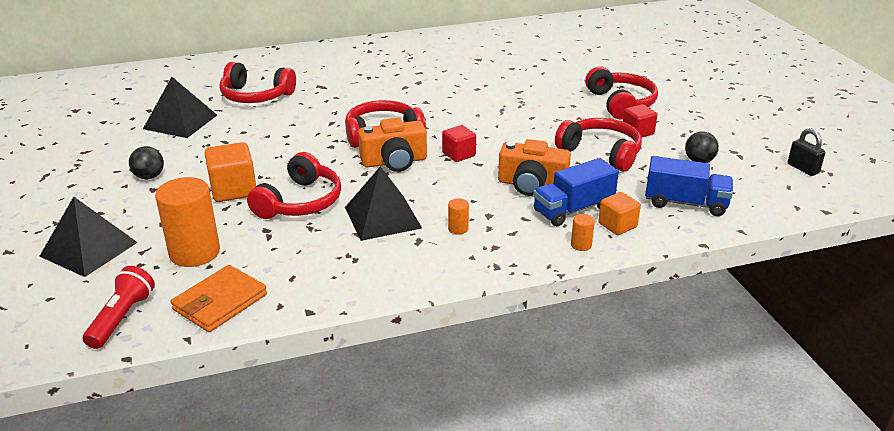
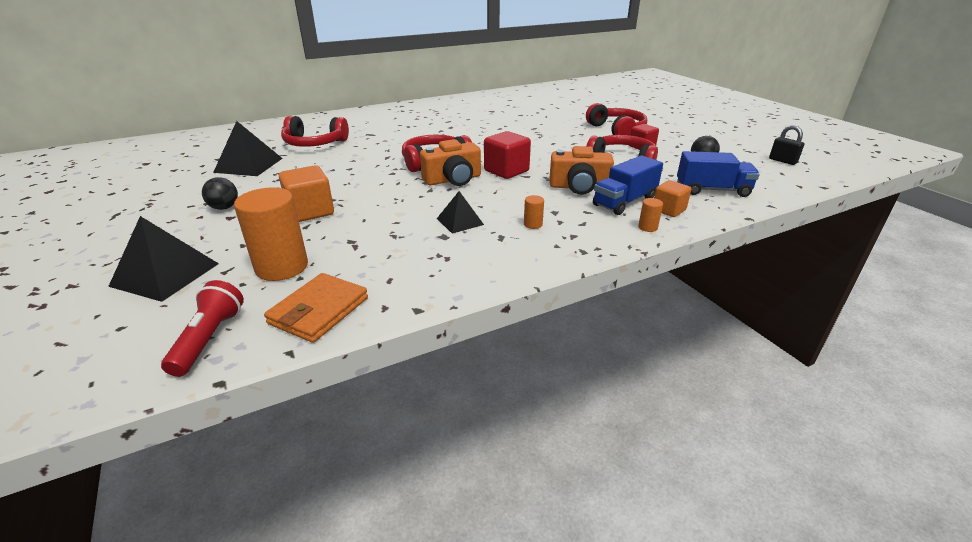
camera: 10 degrees left, 0 degrees up
(300, 202) = (377, 216): red headphones -> none
(383, 217) = (460, 221): black pyramid -> black pyramid, size x0.60
(459, 154) = (506, 171): red cube -> red cube, size x1.54

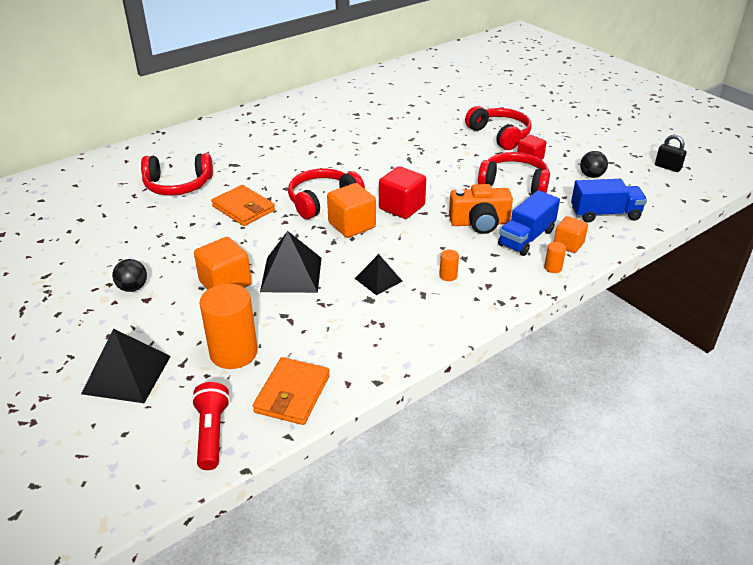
camera: 10 degrees left, 5 degrees up
(248, 165) = (122, 225): black pyramid -> black pyramid (291, 274)
(360, 161) = (243, 208): none -> orange wallet
(453, 180) = (352, 225): orange camera -> orange cube

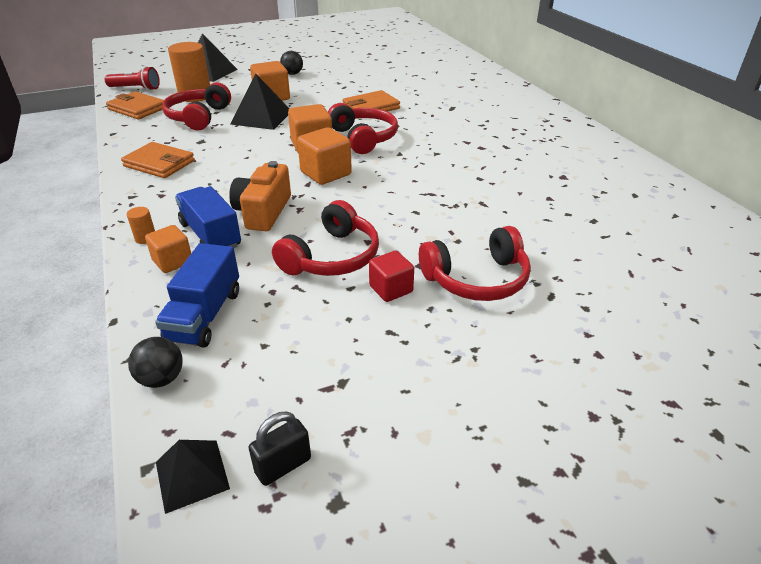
camera: 105 degrees right, 0 degrees up
(178, 185) = (423, 87): red headphones -> red headphones (198, 117)
(378, 279) = (221, 147): black pyramid -> black pyramid (192, 475)
(401, 207) = (326, 173): red cube -> orange cube
(433, 309) = (159, 164): none -> orange wallet
(448, 276) = (194, 178): orange cylinder -> none
(591, 175) = (310, 339): black ball -> black ball (162, 379)

